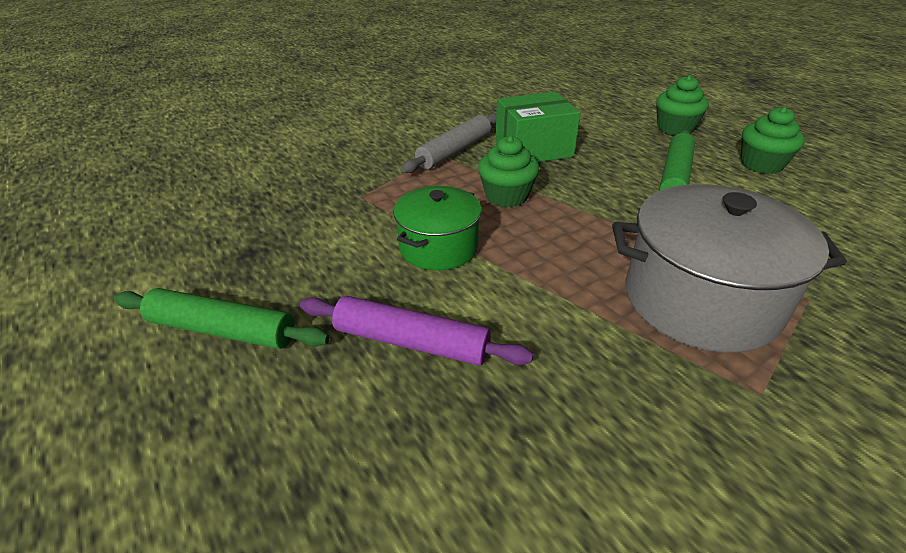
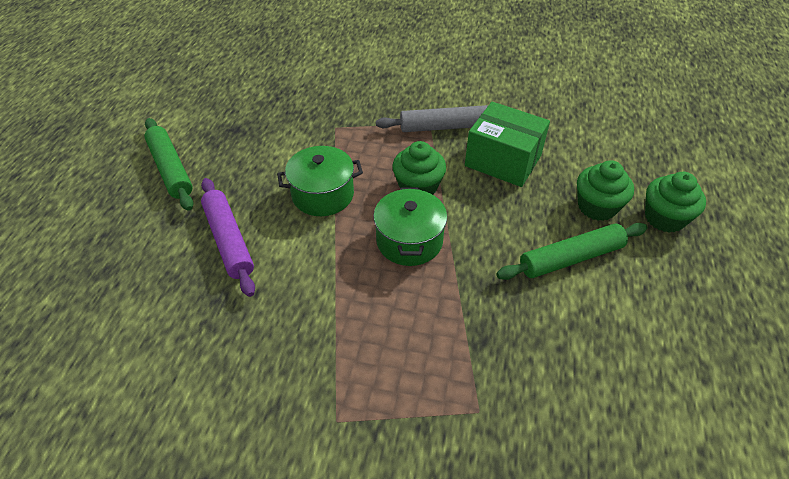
camera: 45 degrees right, 10 degrees up
(566, 232) = (409, 241): none -> green pot
(700, 300) = (406, 349): grey pot -> none
(761, 164) = (674, 304): green cupcake -> green cupcake (597, 207)

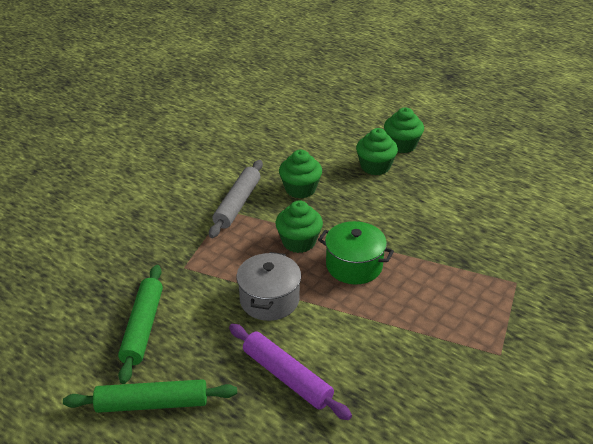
camera: 65 degrees left, 10 degrees down
(229, 240) = (287, 377): purple rolling pin -> purple rolling pin turned 45 degrees clockwise
(323, 194) = (269, 299): green pot -> grey pot
(503, 160) = (300, 189): green box -> green cupcake
(571, 258) = (413, 196): green rolling pin -> green rolling pin (142, 327)

